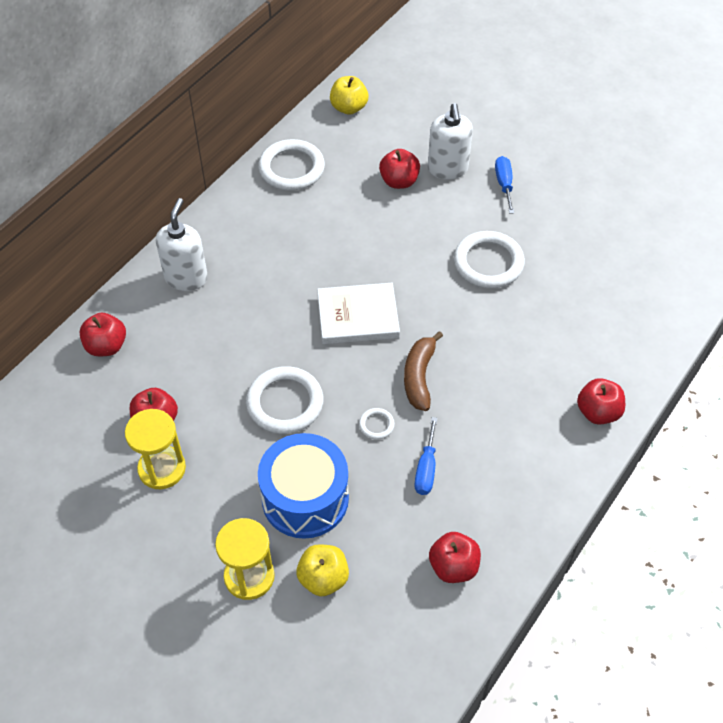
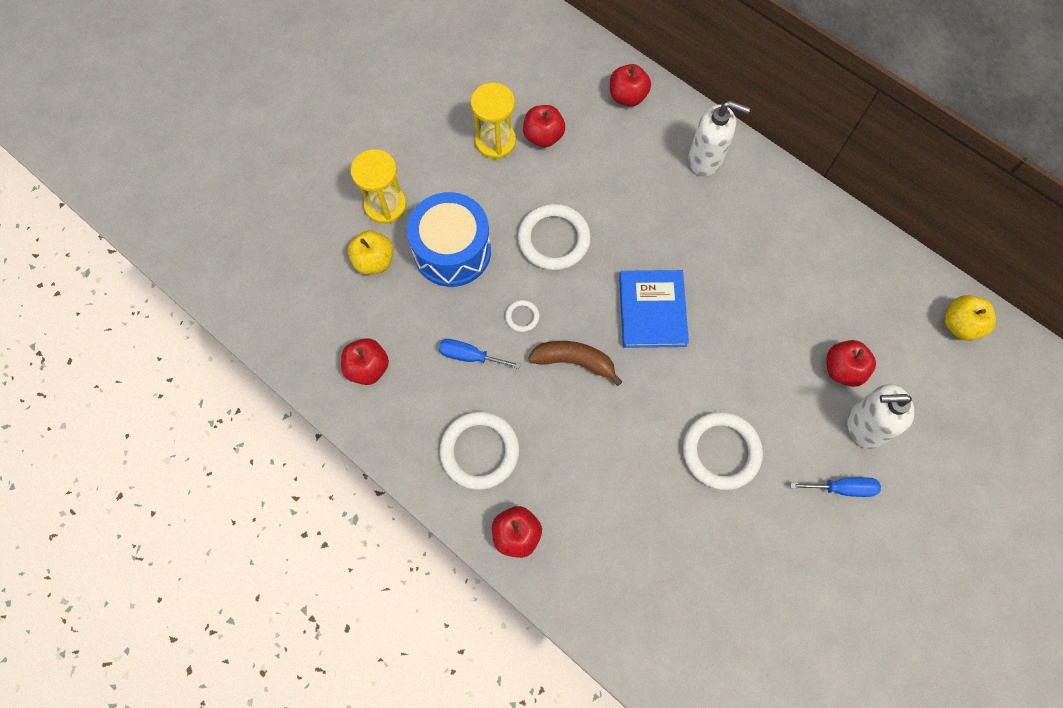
camera: 95 degrees right, 15 degrees up
(291, 168) = (857, 259): white ring -> white ring (479, 451)
(358, 316) = (652, 310): white book -> blue book

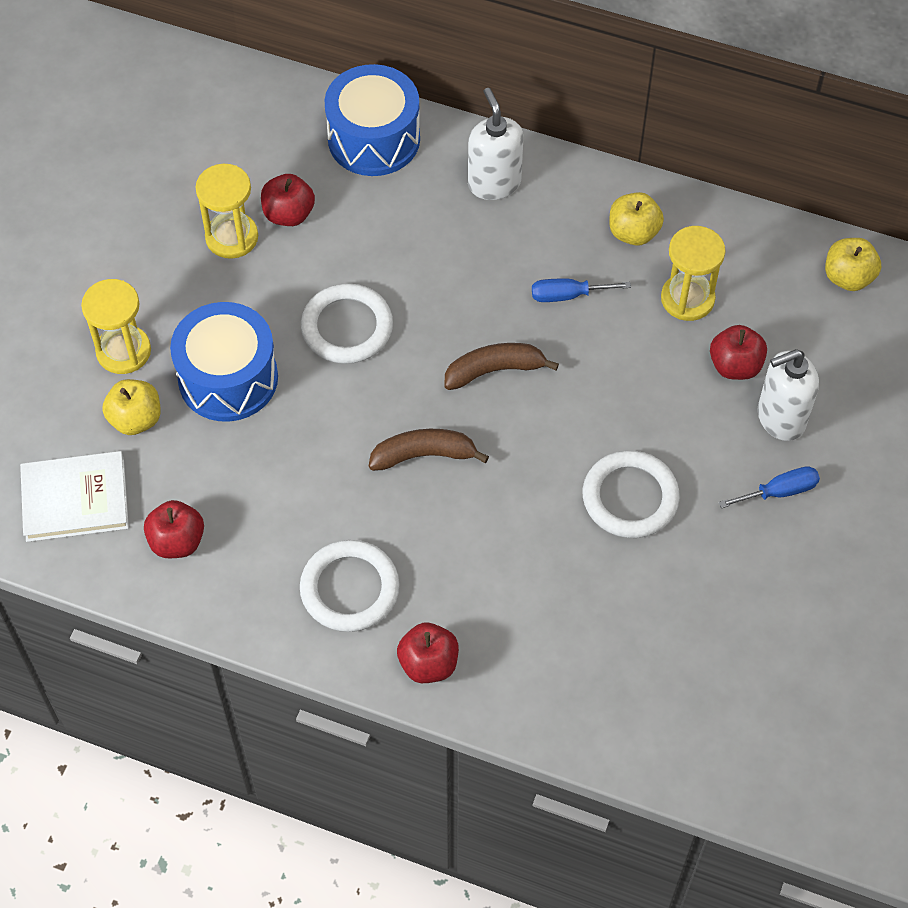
camera: 20 degrees left, 10 degrees down
(308, 309) = (75, 499): none -> white book
(469, 356) = (296, 489): blue screwdriver -> blue screwdriver (567, 295)
(522, 317) = (342, 425): white ring -> none
(627, 96) = (374, 139): red apple -> blue drum
(652, 310) = (494, 370): blue book -> brown banana
(705, 159) = (494, 183): white soap dispenser -> white soap dispenser turned 105 degrees counterclockwise
(799, 233) = (633, 232): none -> yellow apple
(823, 301) = (687, 299): none -> yellow hourglass

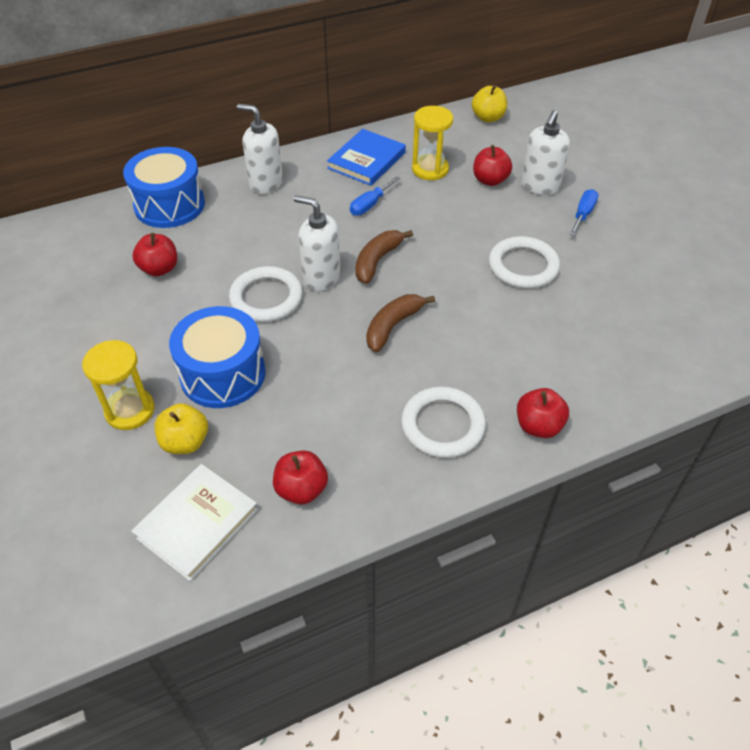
camera: 45 degrees left, 10 degrees down
(232, 237) = (135, 302): yellow hourglass -> none
(420, 346) = (321, 278): none -> white soap dispenser
(633, 232) = (366, 160): yellow apple -> blue book

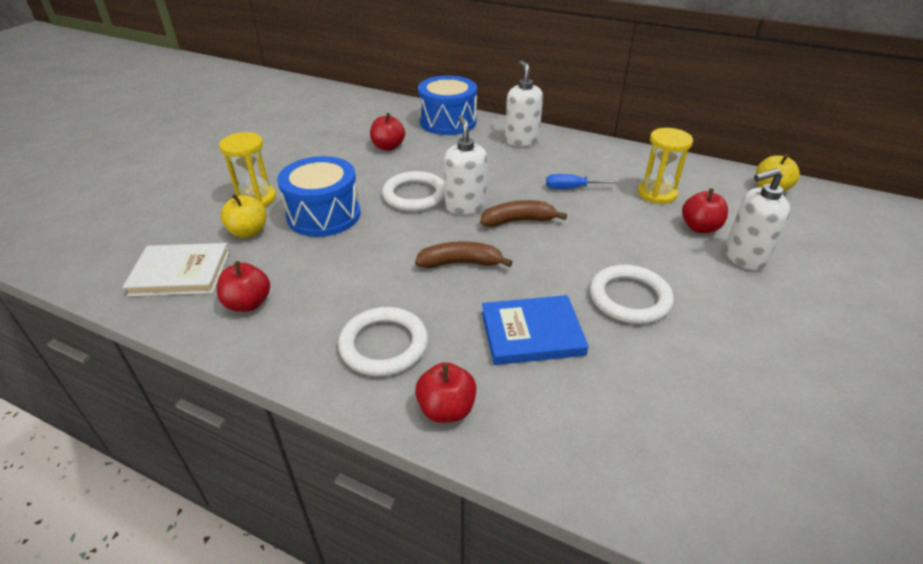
camera: 50 degrees right, 10 degrees down
(366, 160) = (614, 163): blue book -> blue book (532, 333)
(583, 214) = (757, 302): blue screwdriver -> none

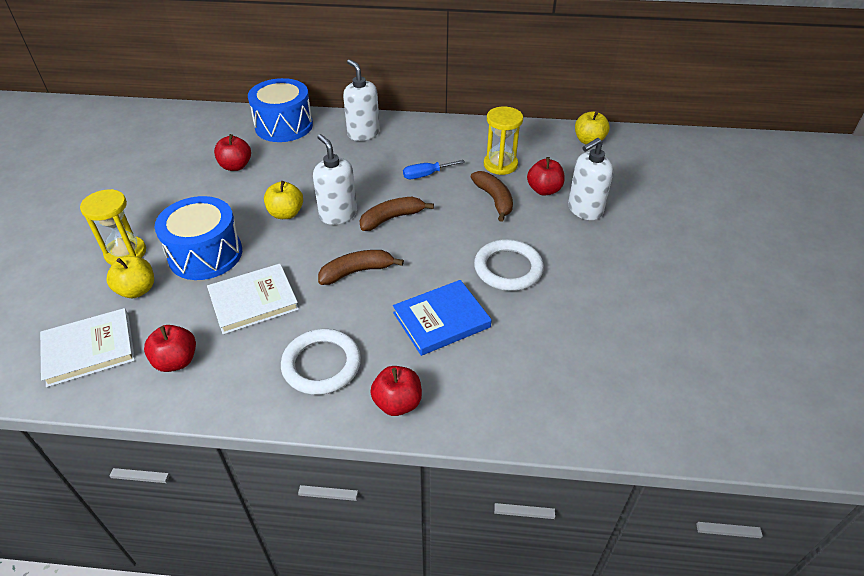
camera: 20 degrees left, 5 degrees up
(346, 266) = (253, 301): none -> white book
(415, 195) = (286, 213): white ring -> yellow apple
(638, 225) = (494, 199): none -> brown banana

